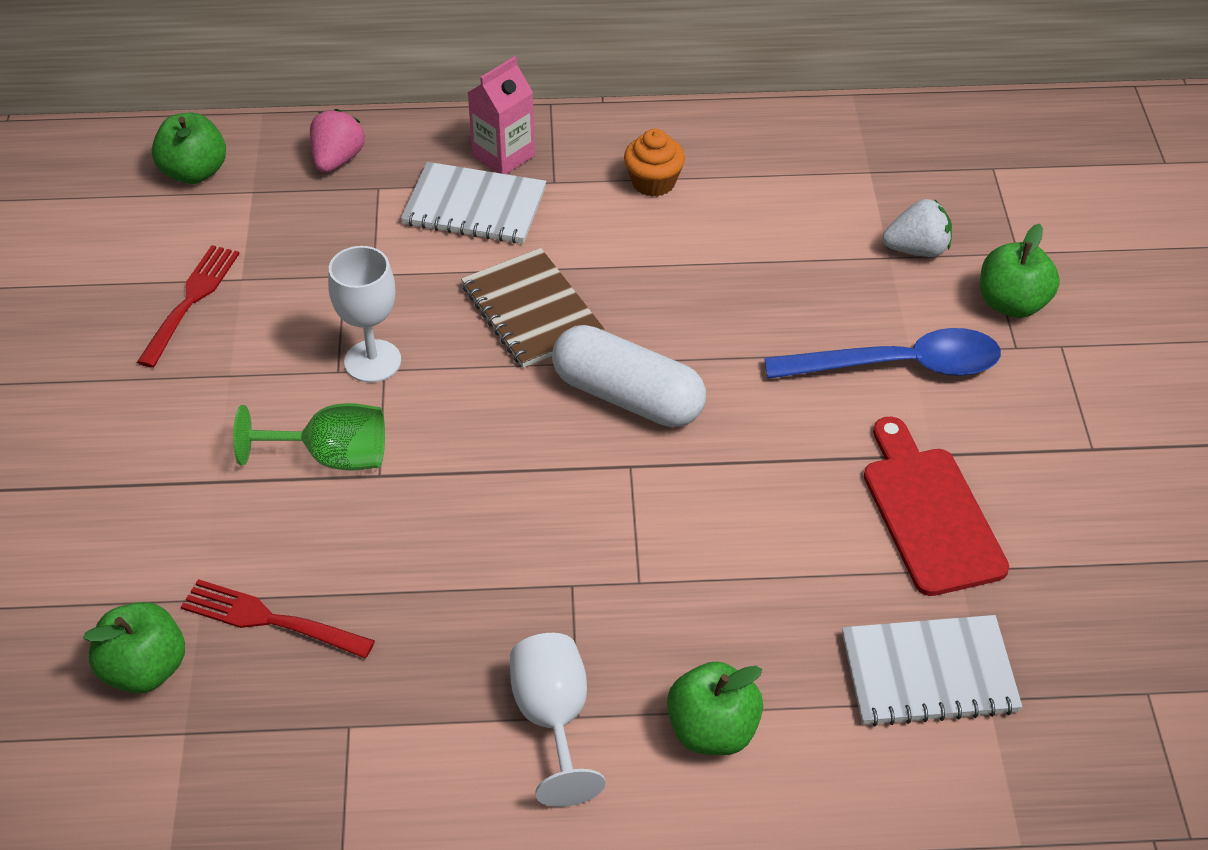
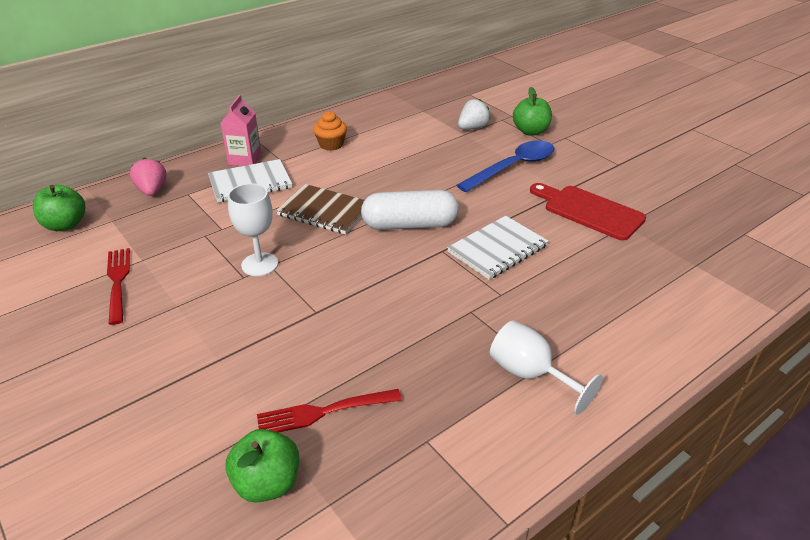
camera: 35 degrees left, 10 degrees down
(332, 457) = (280, 316): green goblet -> none
(712, 731) = (607, 338): green apple -> none
(929, 673) = (662, 267): white notebook -> white notebook (497, 249)

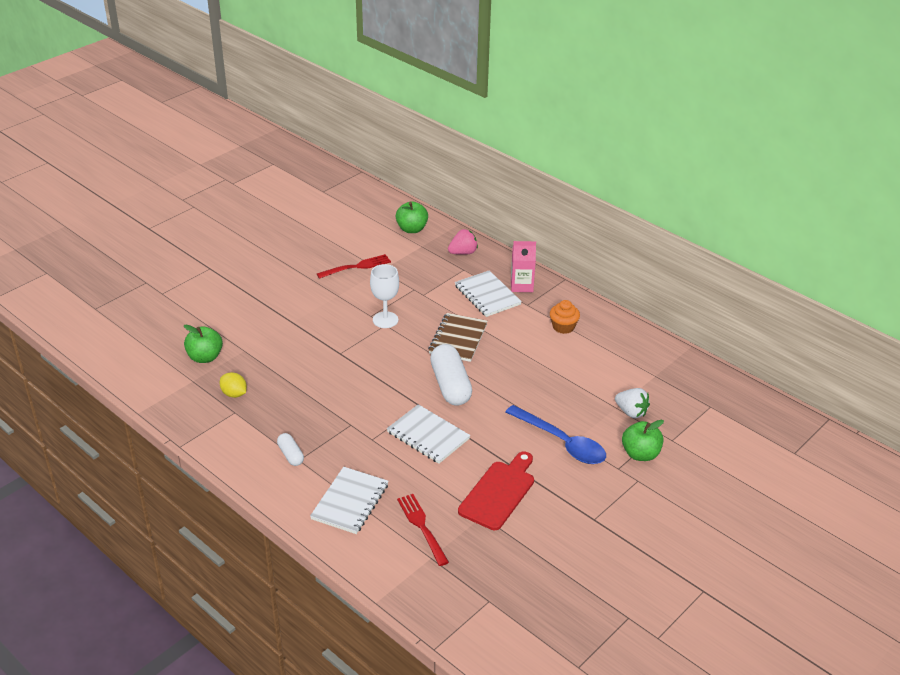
camera: 80 degrees right, 0 degrees up
(324, 411) = (254, 369): red fork -> red fork (422, 527)
(380, 440) = (234, 394): none -> yellow lemon
(530, 375) = (291, 455): white goblet -> white capsule
(618, 321) = (350, 502): none -> white notebook

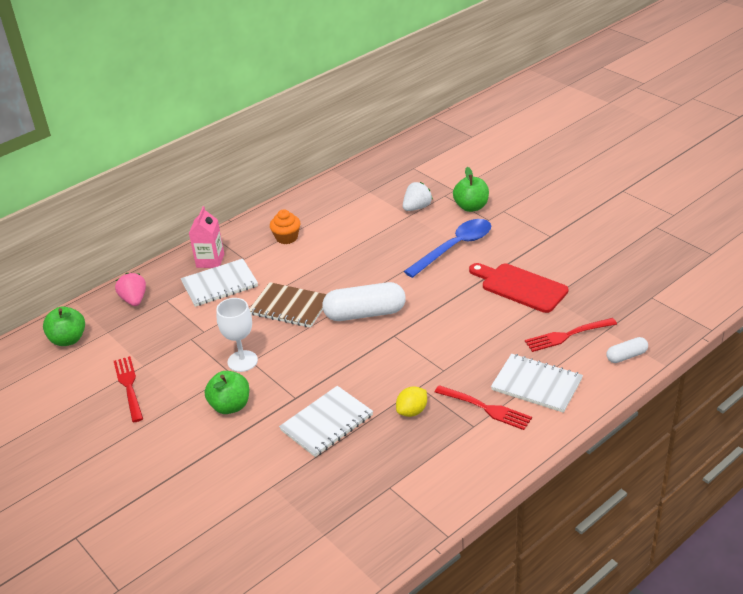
camera: 80 degrees left, 0 degrees up
(205, 357) = (278, 525): green apple -> green apple (230, 406)
(234, 394) = (355, 490): yellow lemon -> yellow lemon (412, 411)
(291, 455) = (466, 433): white capsule -> white capsule (626, 356)
(320, 467) = (485, 408): none -> red fork
(428, 435) = (440, 330): white notebook -> white notebook (327, 423)

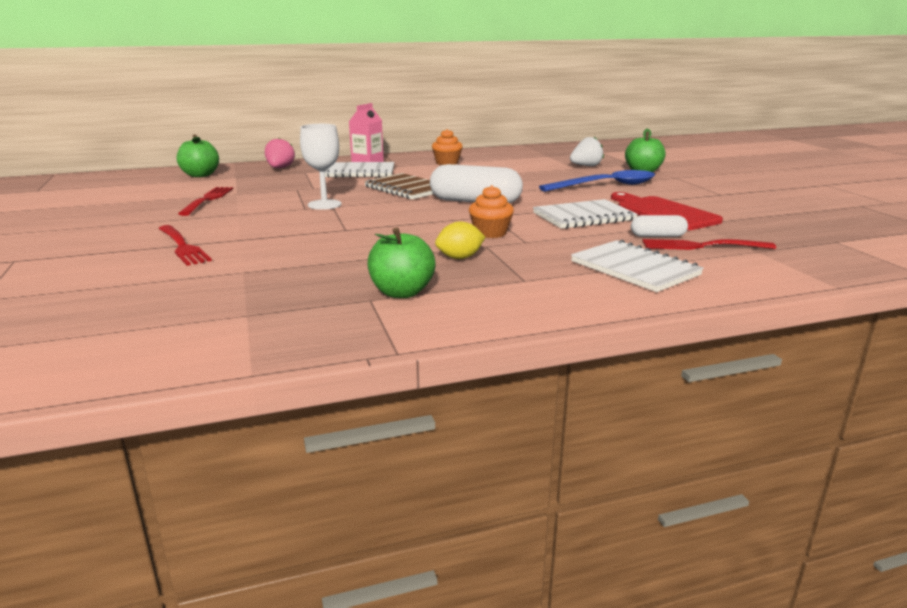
camera: 20 degrees right, 15 degrees down
(230, 406) = (277, 222): green apple -> green apple (402, 292)
(327, 423) = (357, 247): white notebook -> white notebook (583, 217)
(410, 365) = (490, 233): none -> orange cupcake
(485, 408) = (551, 271): red fork -> red fork (182, 246)
(626, 356) = (778, 271): white capsule -> white capsule (657, 236)

